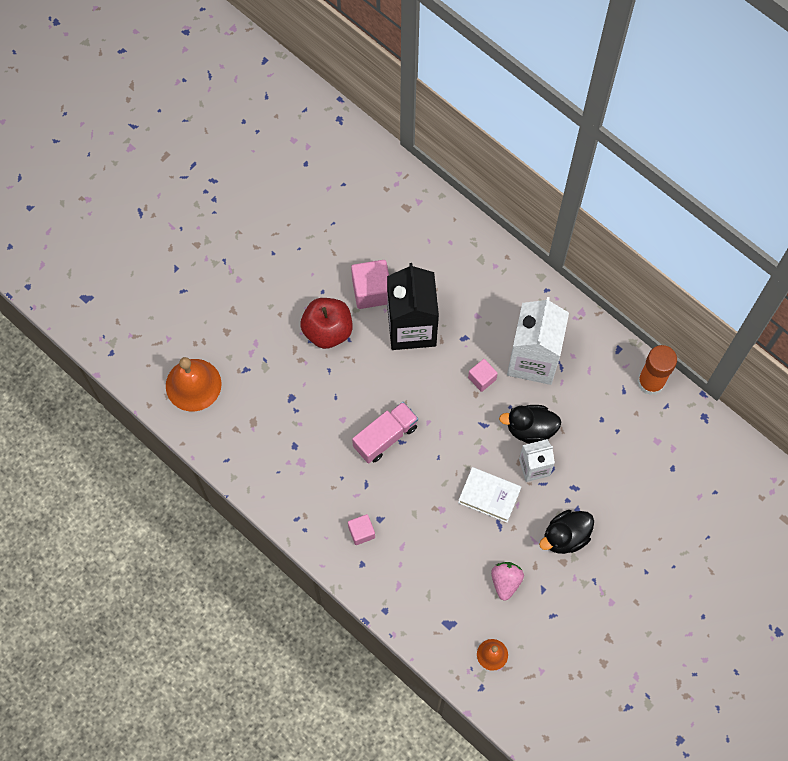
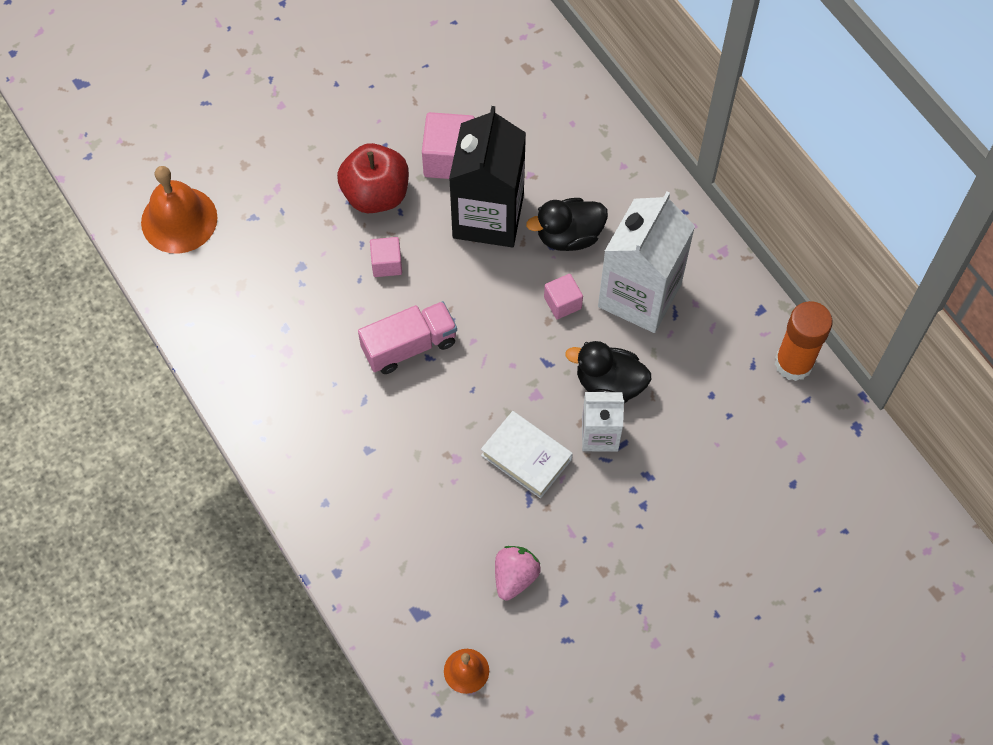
camera: 15 degrees right, 5 degrees down
(361, 532) = (338, 461): pink cube -> pink cube (387, 264)
(565, 537) = (616, 538): black duck -> black duck (569, 236)

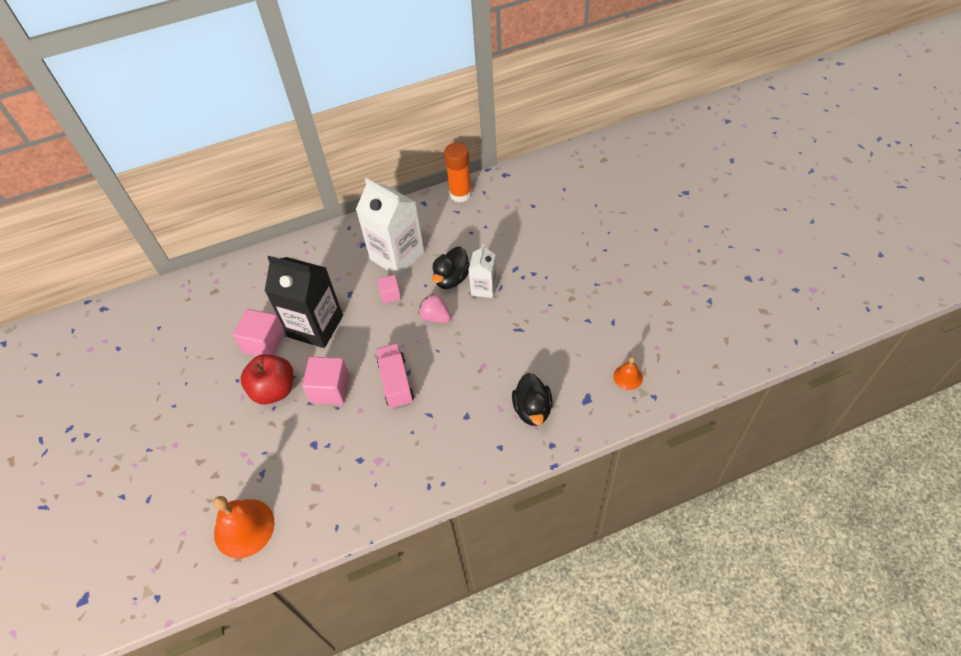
camera: 75 degrees left, 10 degrees down
(387, 264) = (330, 389): pink cube -> pink cube, size x1.71
(515, 577) = (569, 343): pink strawberry -> pink strawberry (435, 317)
(526, 457) = (491, 327): white book -> none
(569, 236) = (345, 285): black duck -> black duck (532, 409)

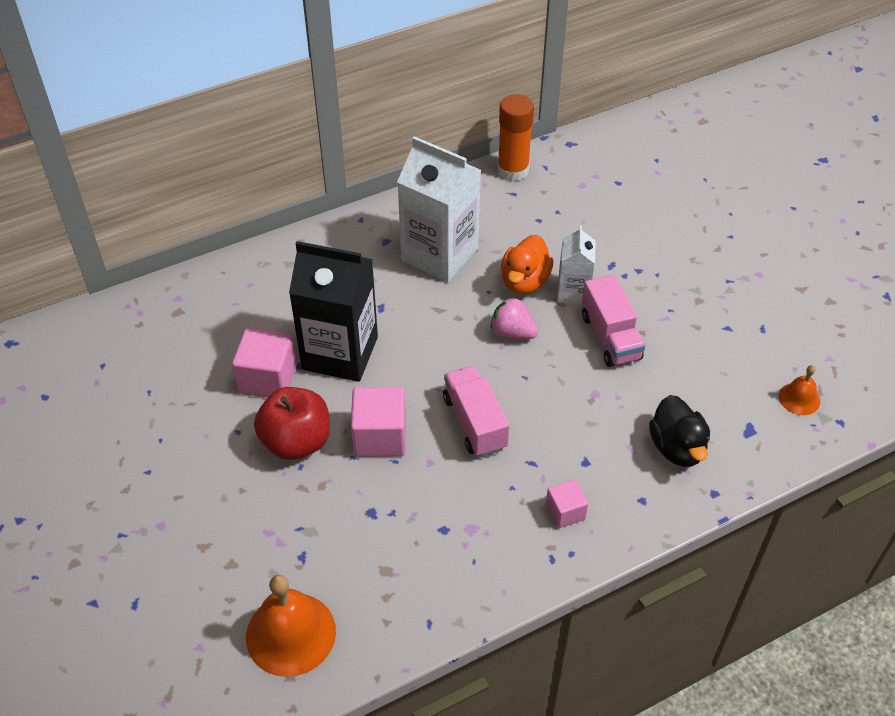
camera: 10 degrees left, 5 degrees down
(390, 294) = (441, 306): pink cube -> pink cube (565, 512)
(451, 279) = (524, 281): black duck -> orange duck
(503, 323) = (610, 337): none -> pink truck

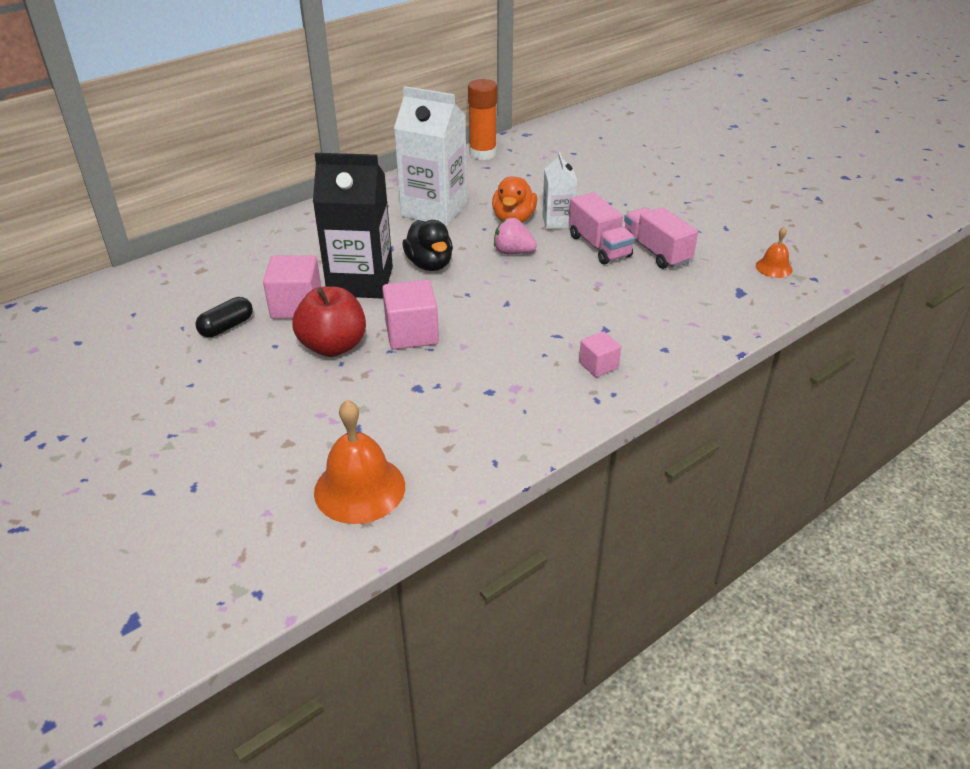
camera: 10 degrees left, 10 degrees down
(193, 398) = (227, 327): none -> black capsule
(475, 423) = (497, 314): pink truck -> pink truck (656, 252)
(677, 448) = (682, 311): black duck -> black duck (430, 264)

